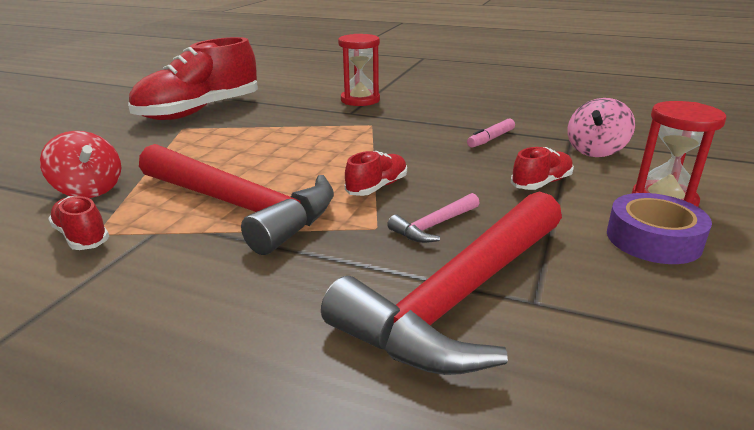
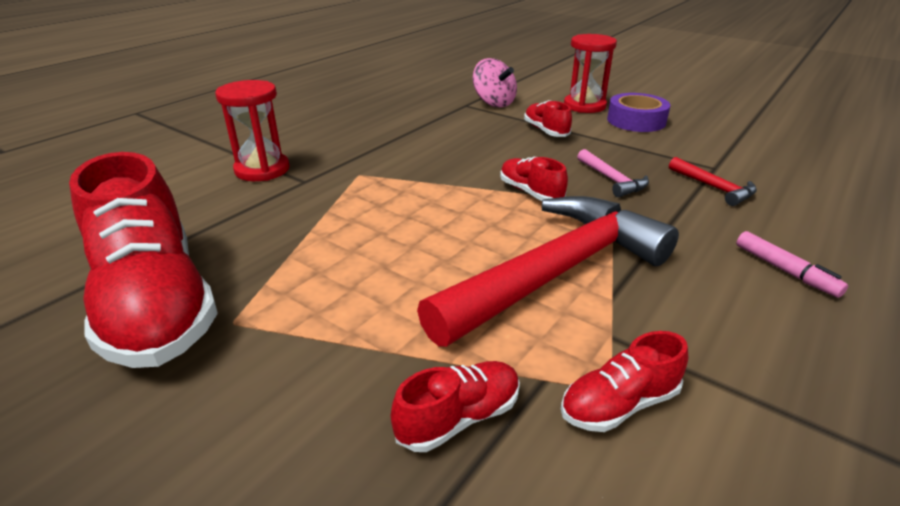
camera: 75 degrees left, 5 degrees up
(89, 190) = (459, 418): red spinning top -> red shoe
(460, 296) = (714, 187): red hammer -> red hammer, size x0.41
(490, 139) = (444, 129): pink marker -> pink marker (785, 271)

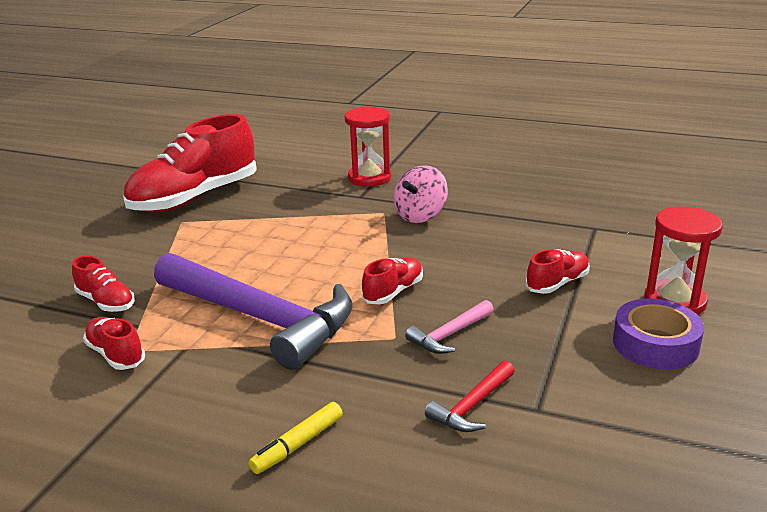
camera: 75 degrees right, 5 degrees down
(493, 103) = (618, 242): pink spinning top -> pink spinning top (420, 215)
(555, 272) = (260, 318): red hammer -> purple hammer
(785, 271) = (298, 444): pink marker -> yellow marker

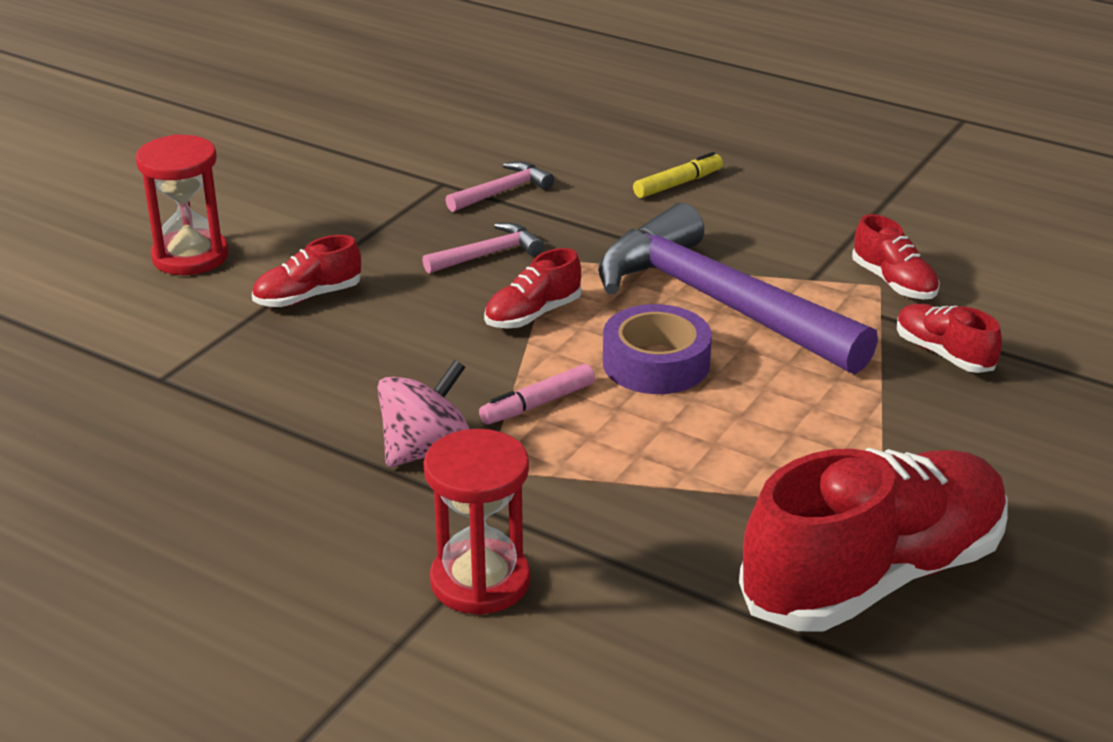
camera: 170 degrees left, 5 degrees up
(370, 242) = (537, 404): none -> pink marker
(472, 406) = (502, 192): red hammer -> pink hammer
(655, 344) = (269, 218): purple tape -> purple tape (656, 363)

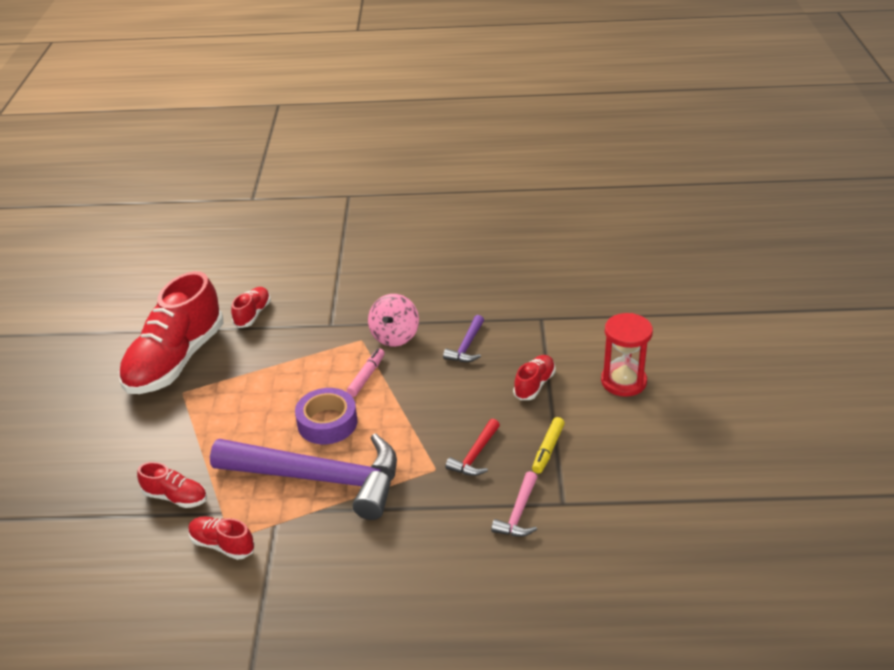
camera: 150 degrees right, 5 degrees up
(331, 385) = (467, 346): none -> purple hammer
(480, 581) = (327, 300): red hourglass -> none
(487, 254) = (475, 455): pink hammer -> red hammer
(532, 315) = (413, 425): red shoe -> red shoe (253, 314)
(678, 184) = (413, 580): yellow marker -> yellow marker (548, 449)

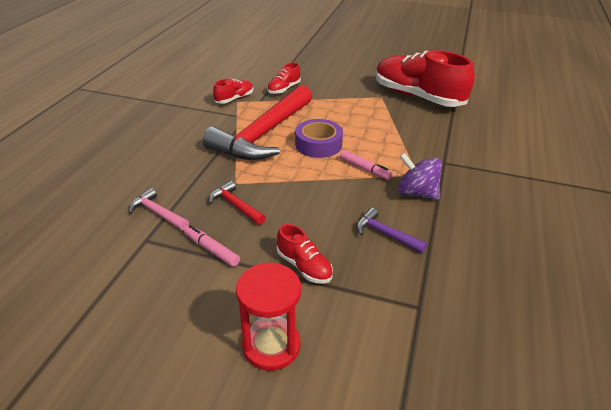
camera: 105 degrees right, 0 degrees up
(253, 314) = (468, 129): red shoe -> none
(319, 478) = (264, 134): purple hammer -> red hammer
(395, 336) = (416, 193): pink spinning top -> purple spinning top
(548, 449) = (211, 249): yellow marker -> pink marker

